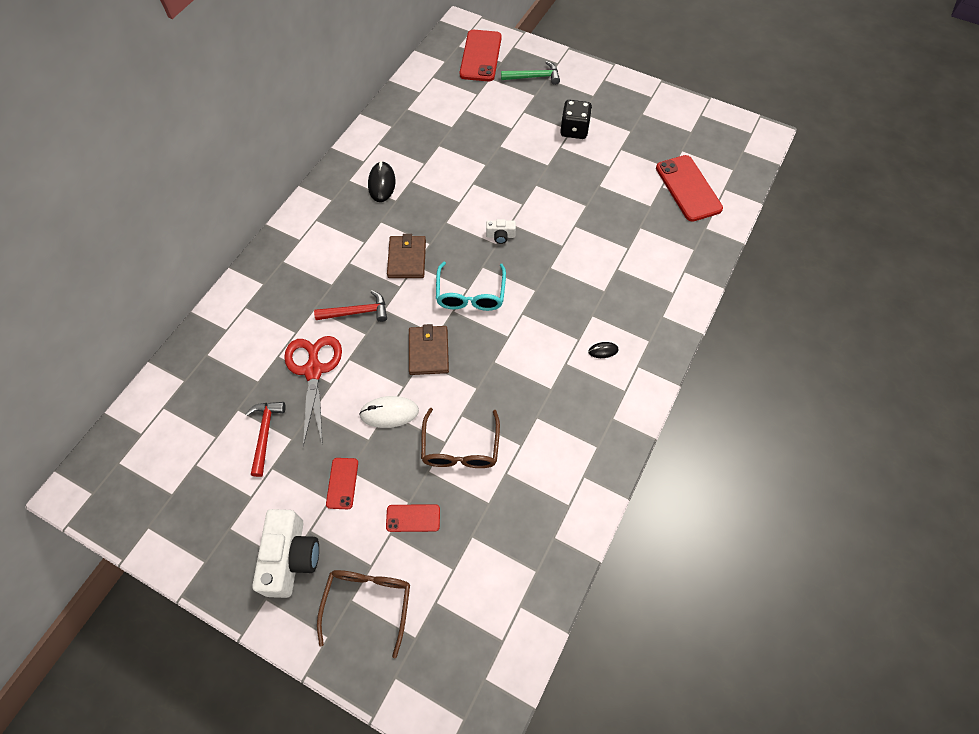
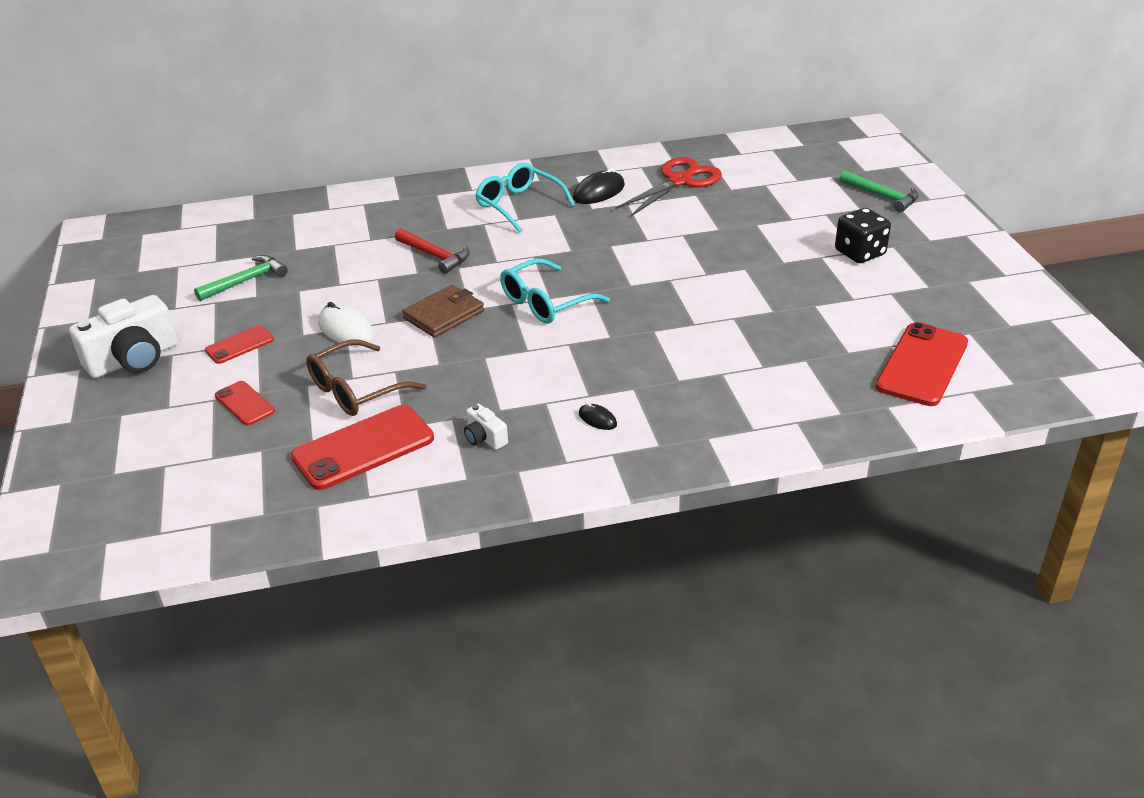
camera: 50 degrees right, 25 degrees down
(265, 434) = (246, 281): red hammer -> green hammer
(314, 370) = (341, 268): red scissors -> red scissors (679, 181)
(349, 230) = (519, 205): none -> turquoise glasses
(368, 603) = (126, 426): brown glasses -> none
(407, 259) = (533, 248): brown wallet -> none
(480, 56) = (848, 157): red phone -> red phone (363, 448)
(500, 236) = (644, 282): white camera -> white camera (484, 438)

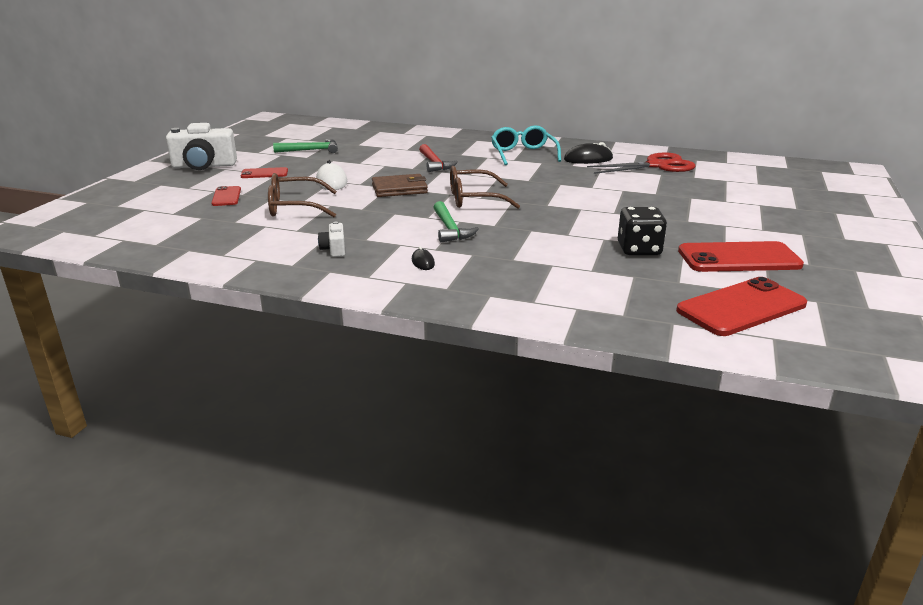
camera: 30 degrees right, 10 degrees down
(363, 448) = (256, 232): red phone -> red phone (738, 258)
(545, 302) = (474, 199): turquoise glasses -> brown glasses
(860, 253) = (764, 231): black dice -> black dice (639, 249)
(882, 196) = (827, 206): green hammer -> green hammer (450, 229)

